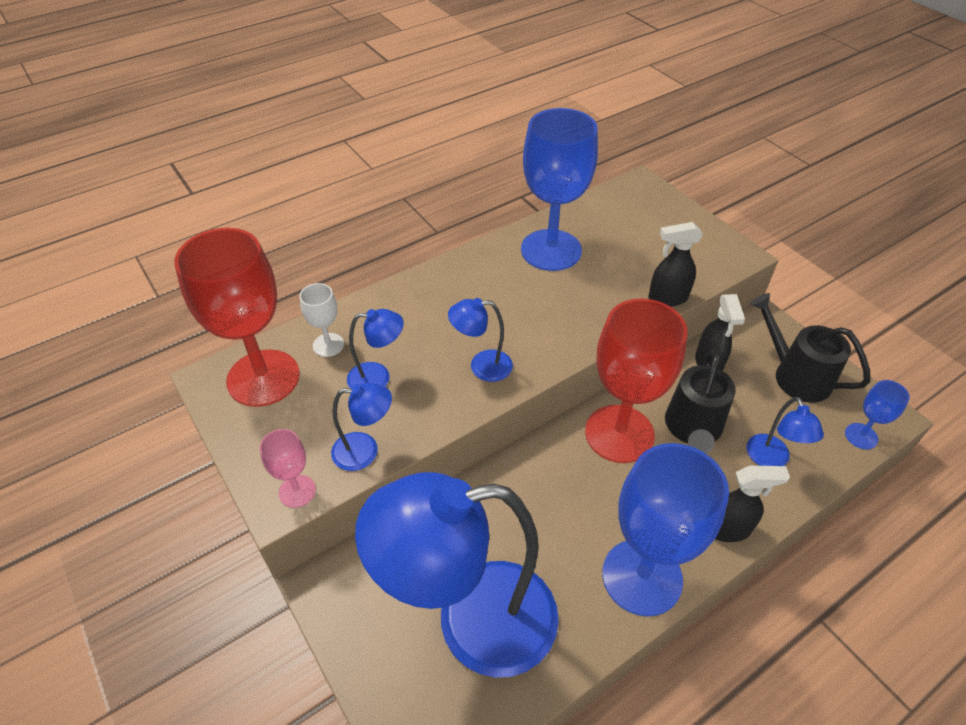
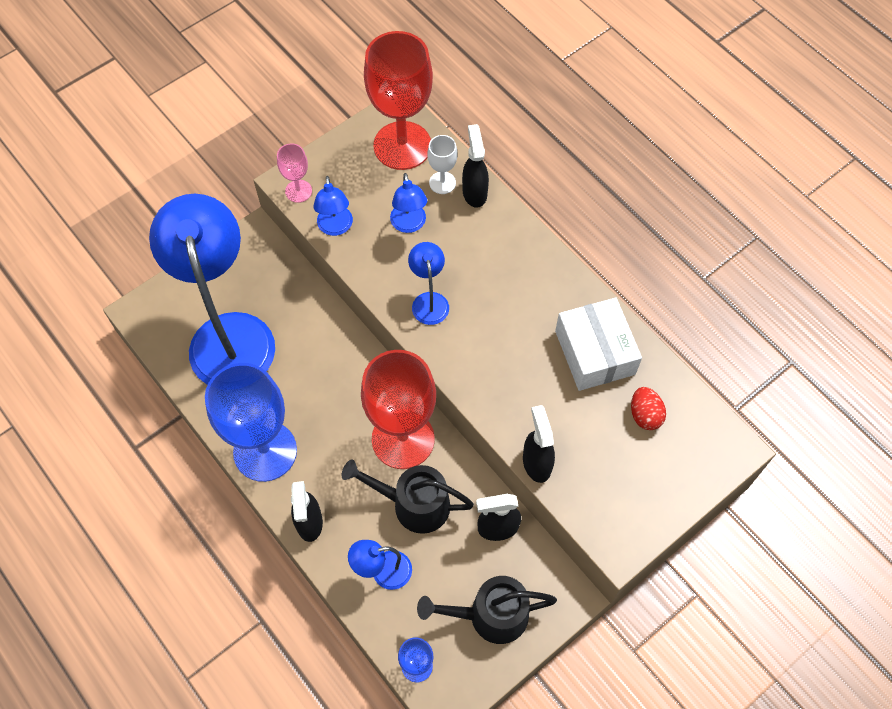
camera: 85 degrees right, 15 degrees up
(349, 319) = (474, 192): none -> black spray bottle
(551, 250) = (595, 352): blue goblet -> white box
(614, 227) = (645, 415): none -> red egg
(795, 375) = (490, 615): black watering can -> black watering can turned 135 degrees counterclockwise

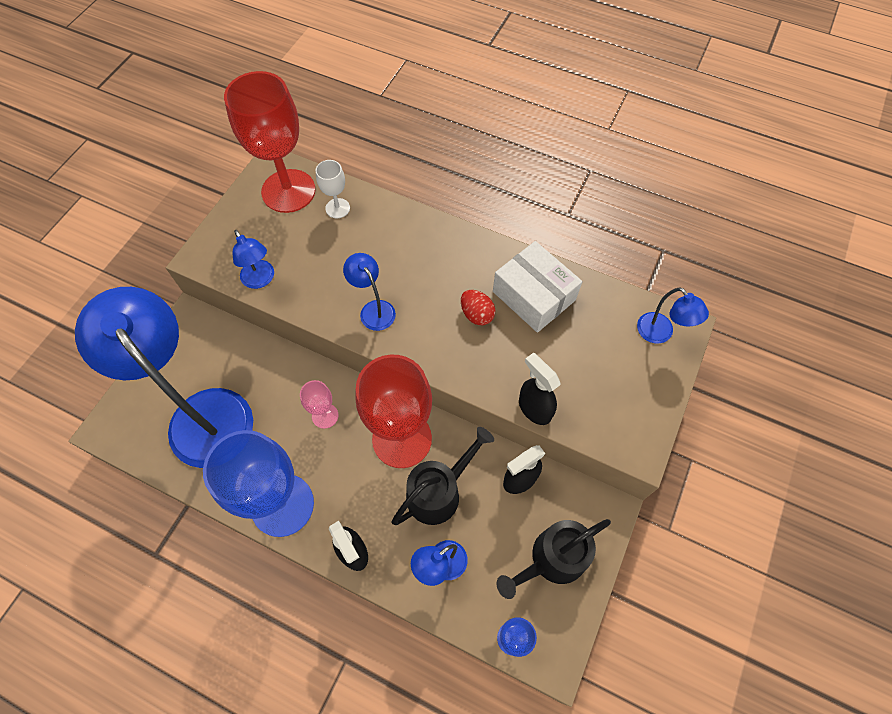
camera: 25 degrees left, 0 degrees up
(298, 191) = (212, 262): pink goblet -> pink goblet (325, 416)
(409, 225) = (325, 253): blue lamp -> blue lamp (660, 334)
(414, 504) = (439, 492): black watering can -> black watering can turned 150 degrees clockwise
(474, 192) = (369, 206): black spray bottle -> none
(645, 415) = (600, 330): red egg -> red egg (476, 314)

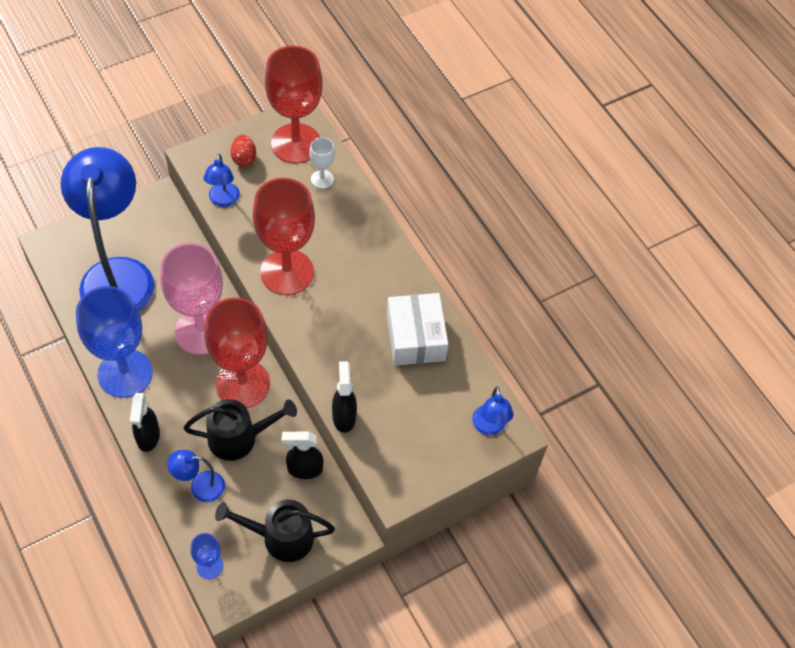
camera: 30 degrees right, 5 degrees down
(325, 416) = (201, 331): pink goblet -> pink goblet, size x2.21
(373, 309) = (287, 272): blue lamp -> red goblet
(476, 314) = (360, 324): red egg -> red egg (244, 158)

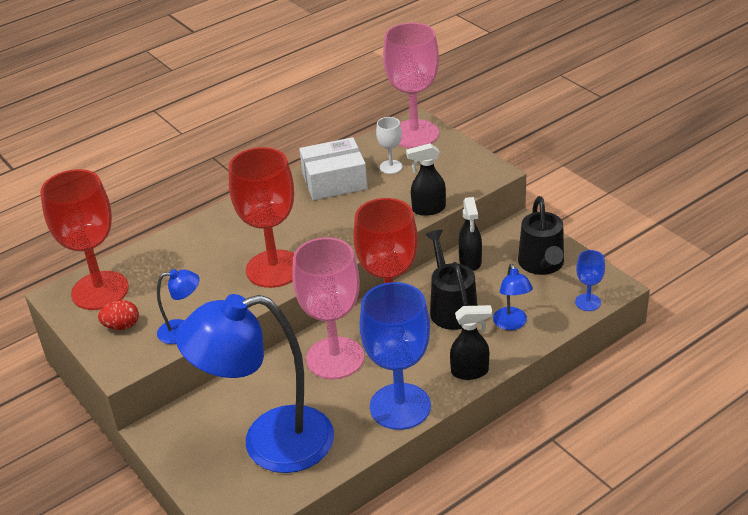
camera: 90 degrees left, 20 degrees down
(322, 179) = (150, 264): white goblet -> white goblet (391, 167)
(489, 427) = (414, 134): blue lamp -> pink goblet

